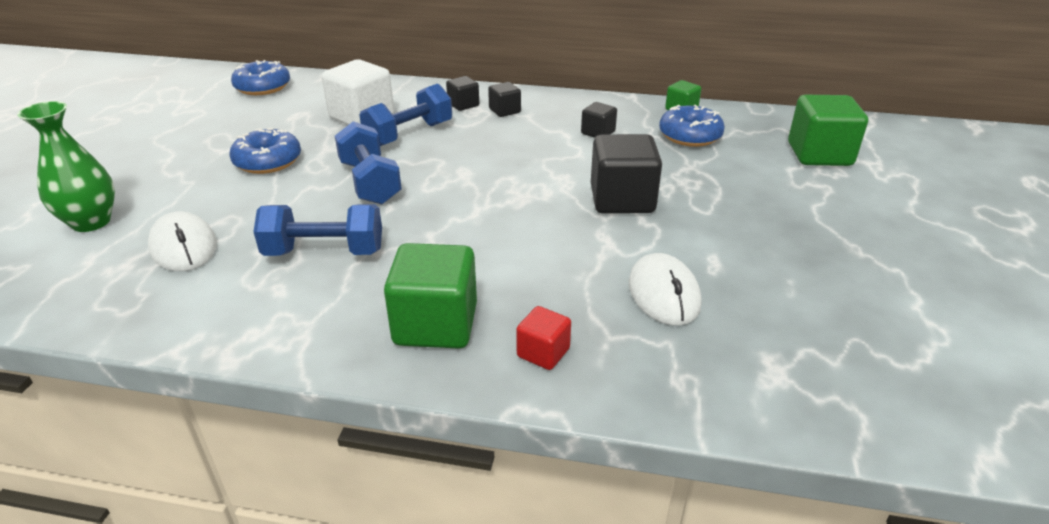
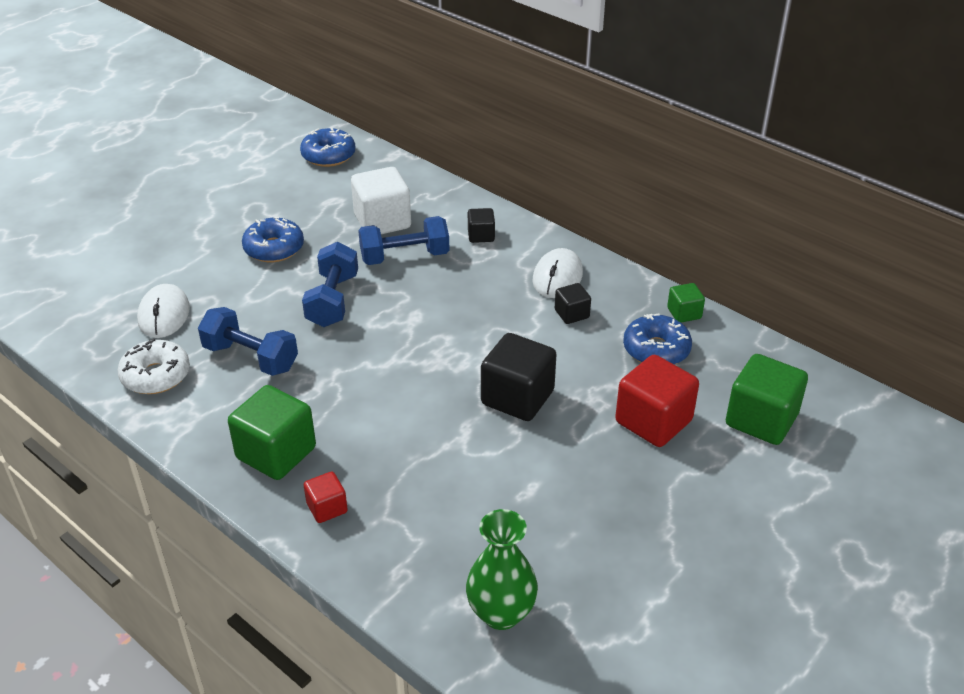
camera: 30 degrees right, 5 degrees up
(91, 222) = (120, 267): green vase -> green vase (501, 613)
(220, 304) = (156, 376): none -> white donut
(504, 111) = (511, 256): black cube -> none
(663, 294) = (458, 500): white mouse -> white mouse (557, 277)
(747, 180) = (653, 421): none -> red cube

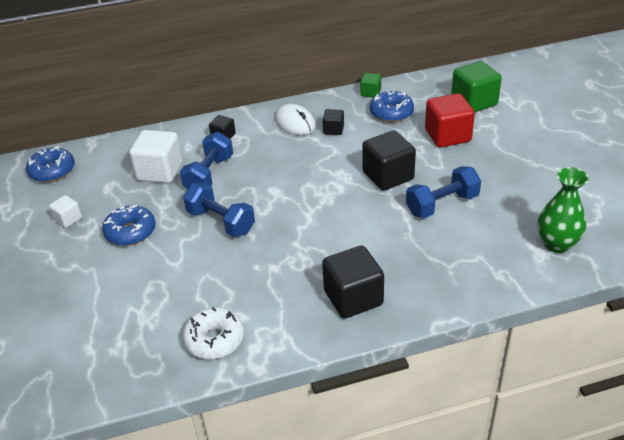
camera: 55 degrees left, 0 degrees up
(164, 315) = (145, 315): white mouse -> none
(251, 358) = (242, 281): blue dumbbell -> blue dumbbell (442, 205)
(265, 201) = (68, 219): none -> white cube
(276, 453) = (353, 298): green cube -> black cube
(327, 508) = (423, 289): red cube -> none

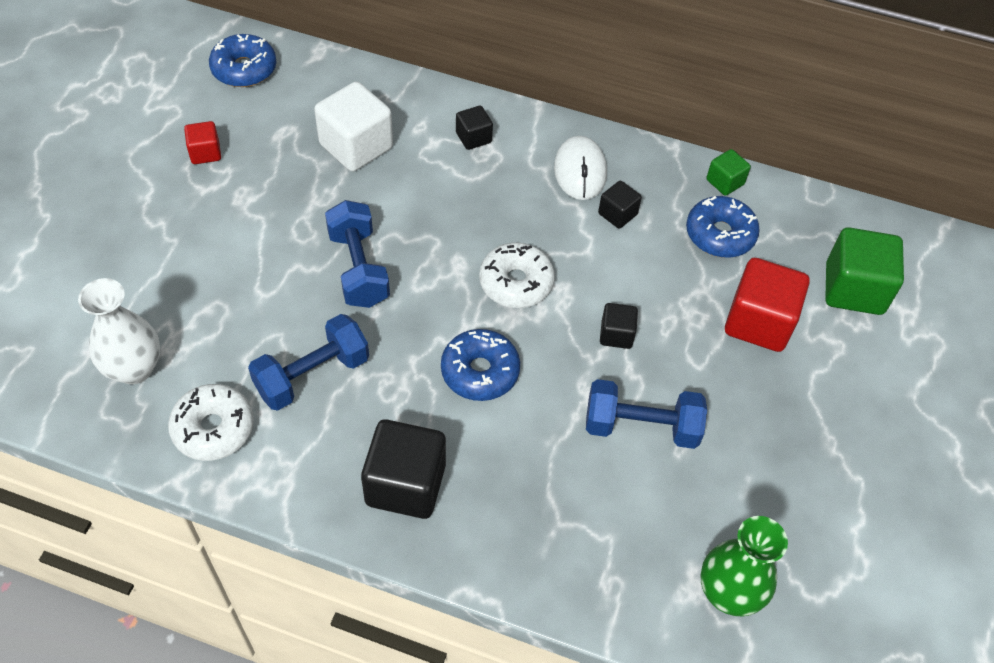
camera: 30 degrees right, 15 degrees up
(68, 219) = (205, 153): white cube -> red cube
(131, 232) = (252, 216): blue donut -> blue donut (480, 371)
(132, 341) = (134, 368): none -> white vase
(209, 175) = (406, 188): blue dumbbell -> blue dumbbell (312, 375)
(314, 182) = (516, 283): none -> white donut
(388, 176) = (616, 335): black cube -> black cube, size x0.52

